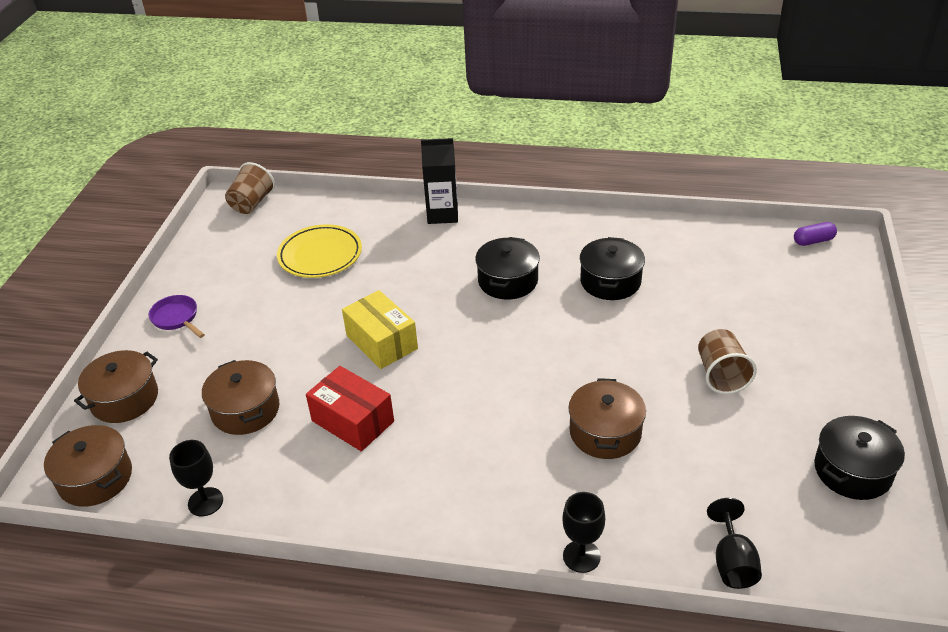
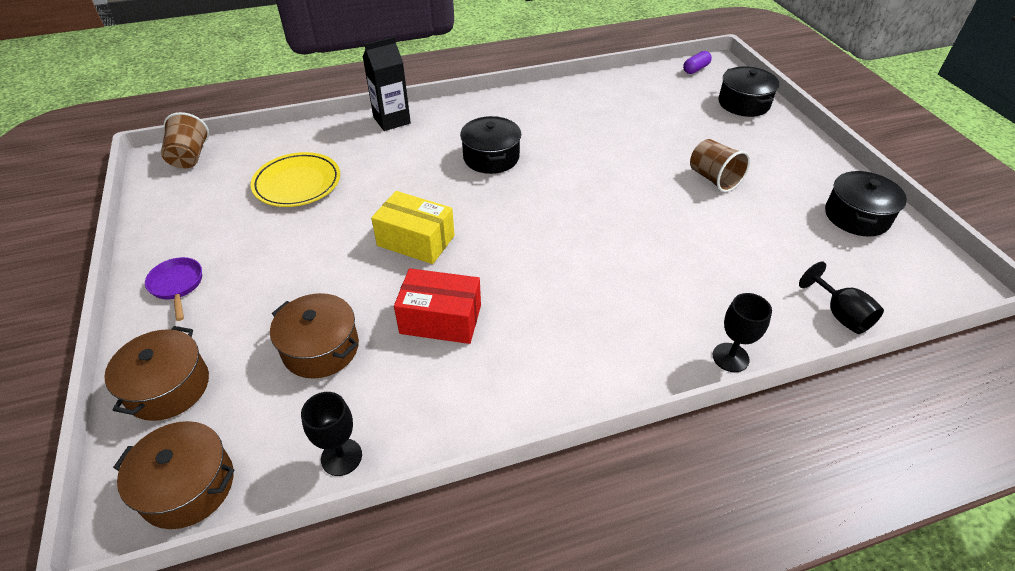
camera: 30 degrees left, 5 degrees up
(177, 318) = (177, 285): purple pan -> purple pan turned 45 degrees clockwise
(605, 432) = (666, 250): brown pot -> none
(610, 281) = (575, 135): black pot -> black pot (743, 103)

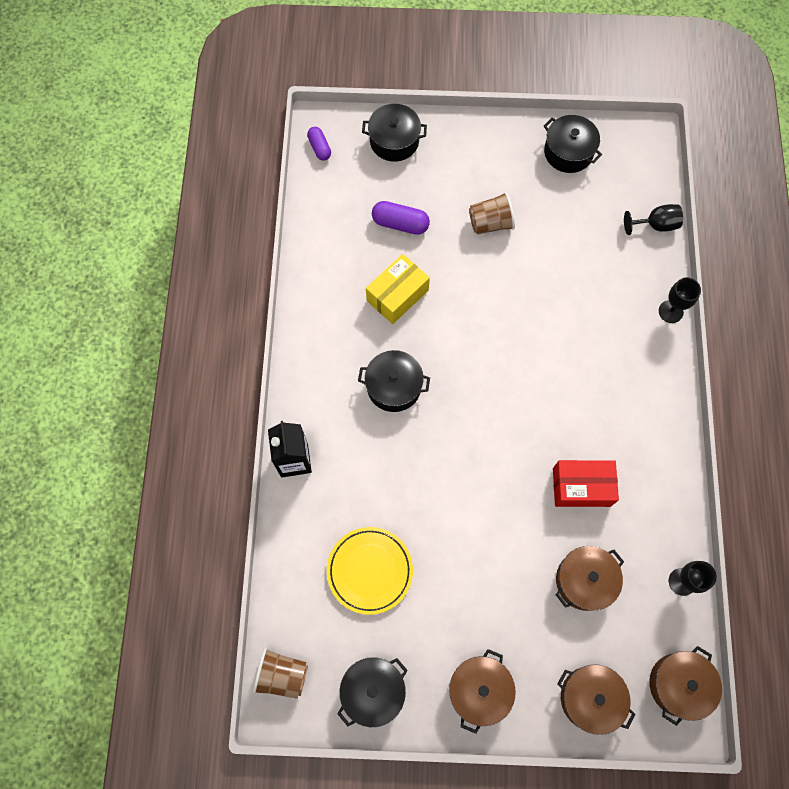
camera: 70 degrees left, 25 degrees up
(175, 212) = (373, 691): none -> black pot
(177, 285) = (479, 690): purple pan -> brown pot
(416, 240) = (487, 483): yellow box -> yellow box (397, 295)
(440, 319) = (581, 487): red box -> red box turned 60 degrees clockwise
(662, 125) = (400, 224): none -> purple capsule

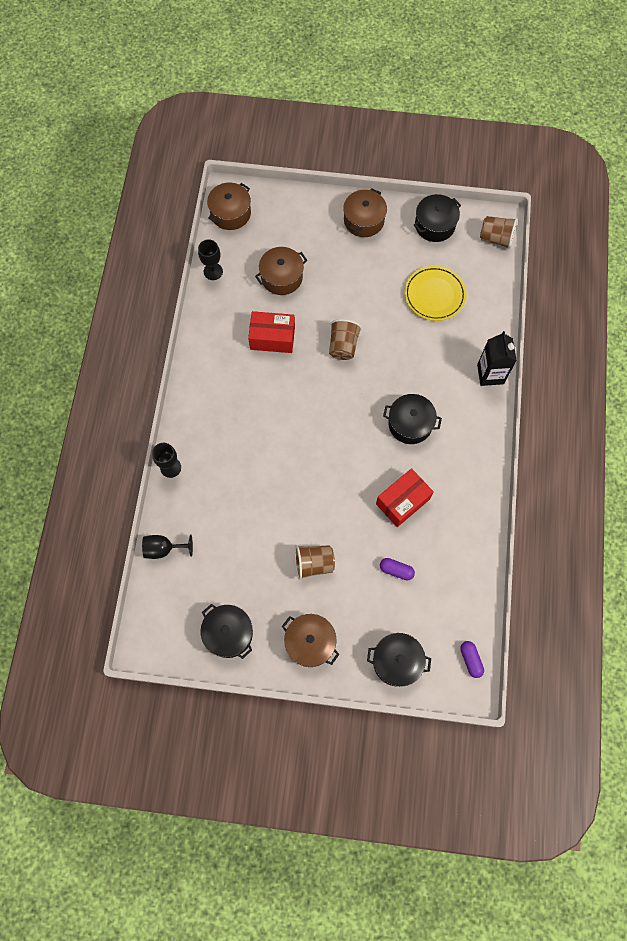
camera: 175 degrees left, 0 degrees up
(397, 295) = (403, 501): yellow box -> red box
(400, 224) = (396, 570): purple capsule -> purple capsule, size x0.66
(487, 483) = (343, 346): none -> brown cup
(590, 698) = (291, 210): brown pot -> brown pot (310, 642)

